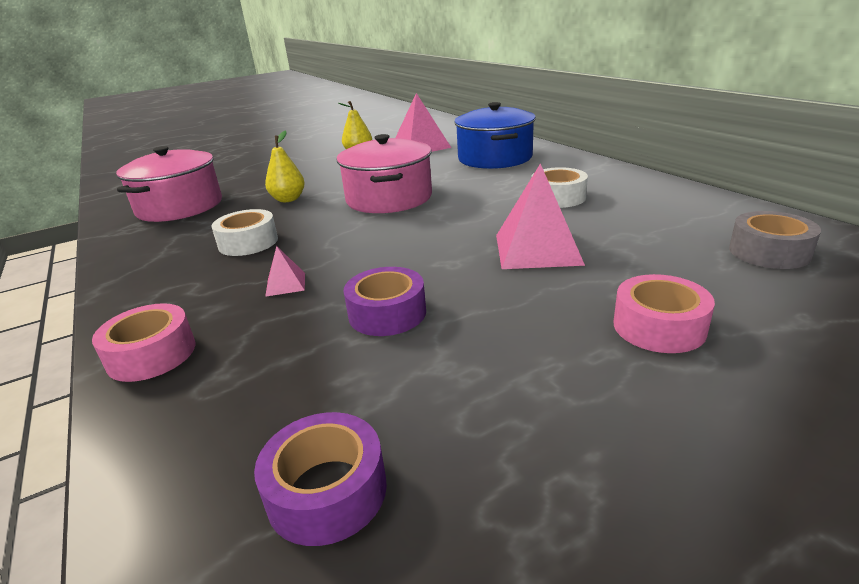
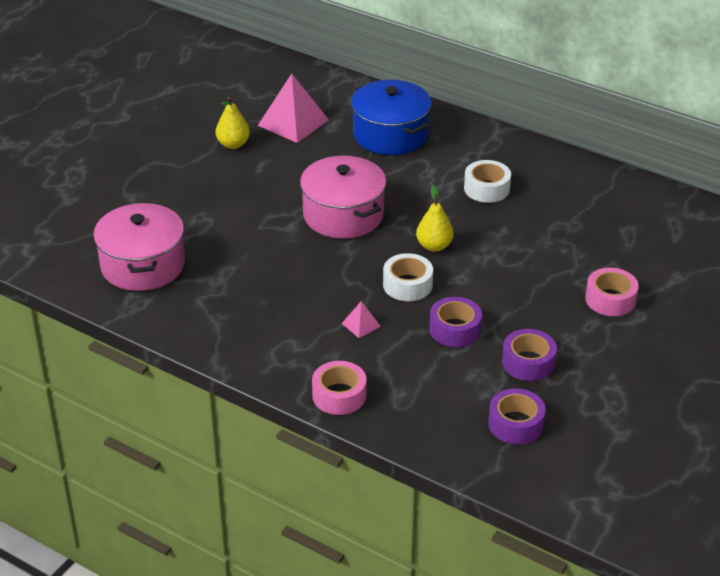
camera: 30 degrees left, 10 degrees up
(248, 242) = (278, 293): white tape -> white tape (407, 285)
(288, 199) = (246, 234): yellow pear -> yellow pear (434, 246)
(450, 384) = (528, 362): none -> purple tape
(537, 249) = (508, 252): pink pyramid -> none
(769, 252) = (649, 224): grey tape -> none

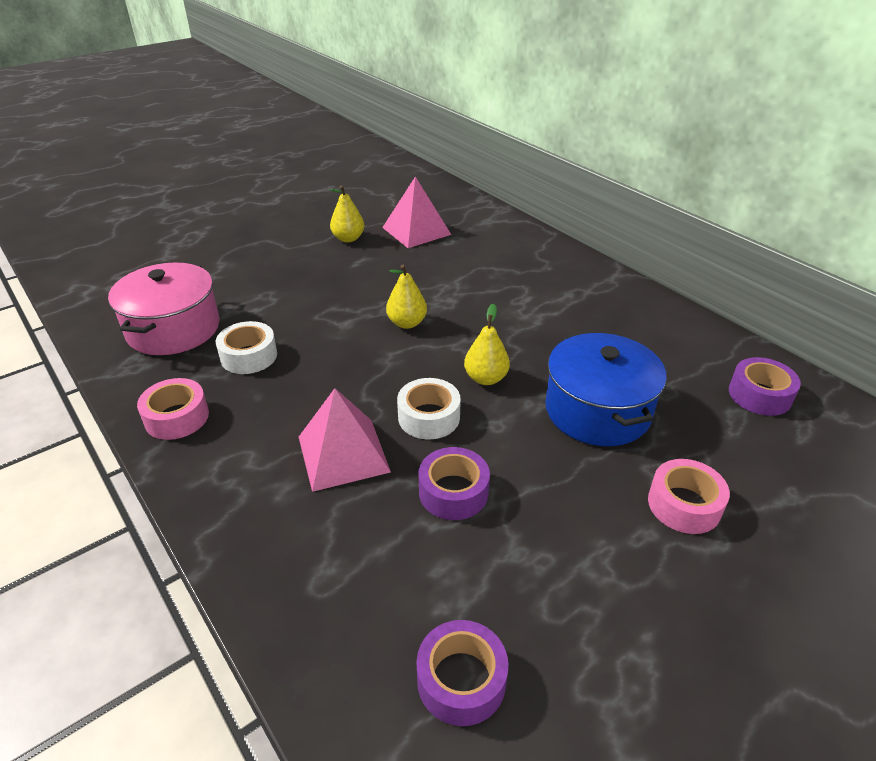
camera: 20 degrees right, 0 degrees up
(339, 395) = (250, 547): pink tape -> pink tape (177, 417)
(343, 215) = (407, 323): pink pot -> yellow pear
(361, 324) = (343, 454): pink pyramid -> pink pyramid, size x2.15
(390, 135) = (503, 257): blue pot -> blue pot (597, 410)
(486, 188) = (578, 328): white tape -> white tape (249, 356)
(528, 362) = (528, 572): purple tape -> purple tape (759, 395)

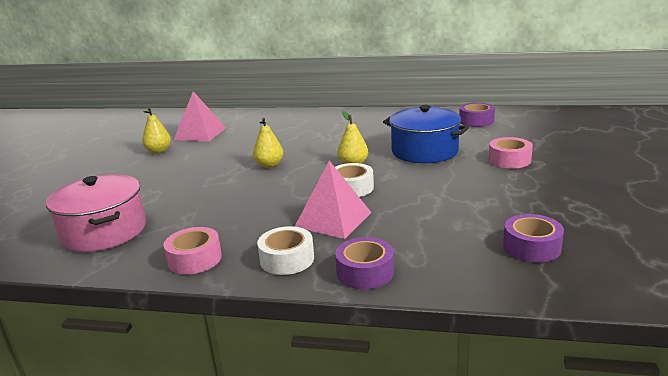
camera: 40 degrees left, 15 degrees down
(249, 356) = (192, 216): white tape -> white tape (287, 259)
(453, 492) = (414, 203): purple tape -> purple tape (365, 272)

